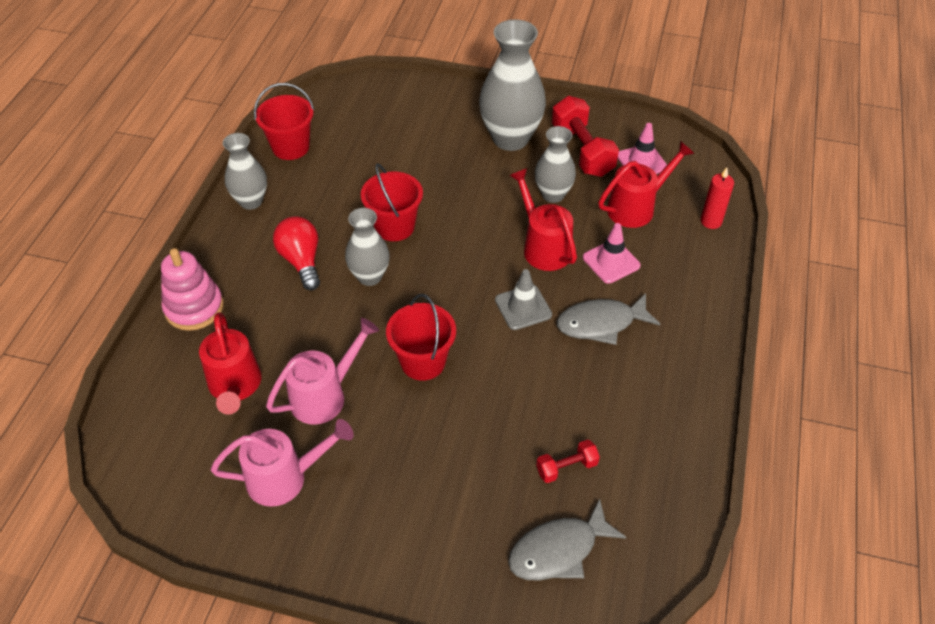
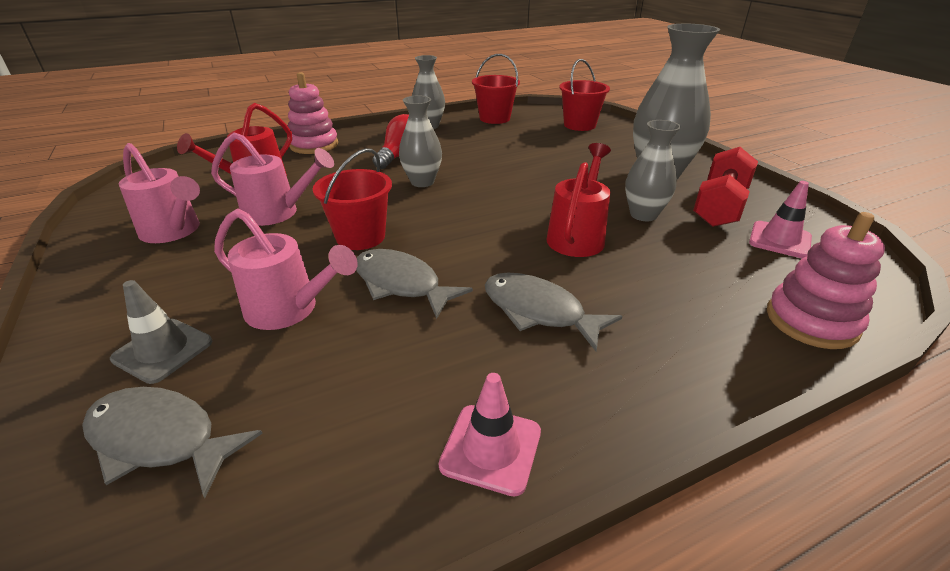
camera: 50 degrees right, 15 degrees down
(394, 226) = (486, 171): red bucket -> red bucket (579, 125)
(484, 444) = (289, 310): none -> pink watering can
(509, 371) = (401, 284): none -> grey fish
(523, 307) = (490, 257): grey traffic cone -> grey traffic cone (163, 350)
(566, 467) = (303, 383): red dumbbell -> none
(611, 261) = (628, 280): pink traffic cone -> pink traffic cone (491, 448)
(636, 207) = (722, 263): red watering can -> none
(711, 221) = (811, 321): red candle -> pink stacking toy

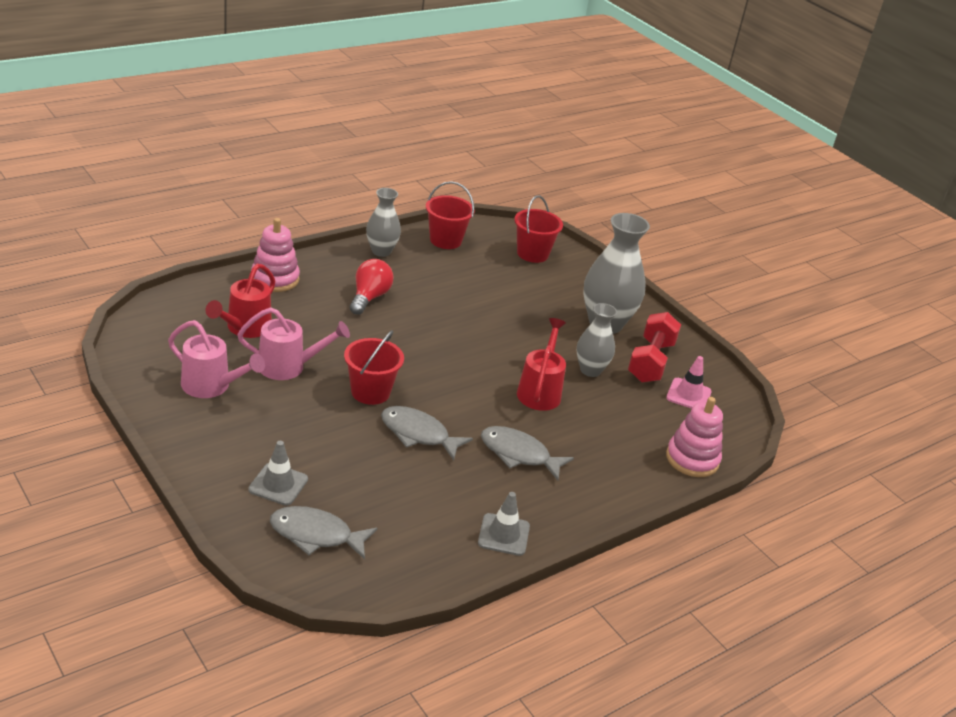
camera: 15 degrees left, 0 degrees up
(289, 310) = (347, 455): pink watering can -> none
(422, 182) = (400, 331): grey vase -> none
(491, 448) = (503, 535): pink traffic cone -> grey traffic cone

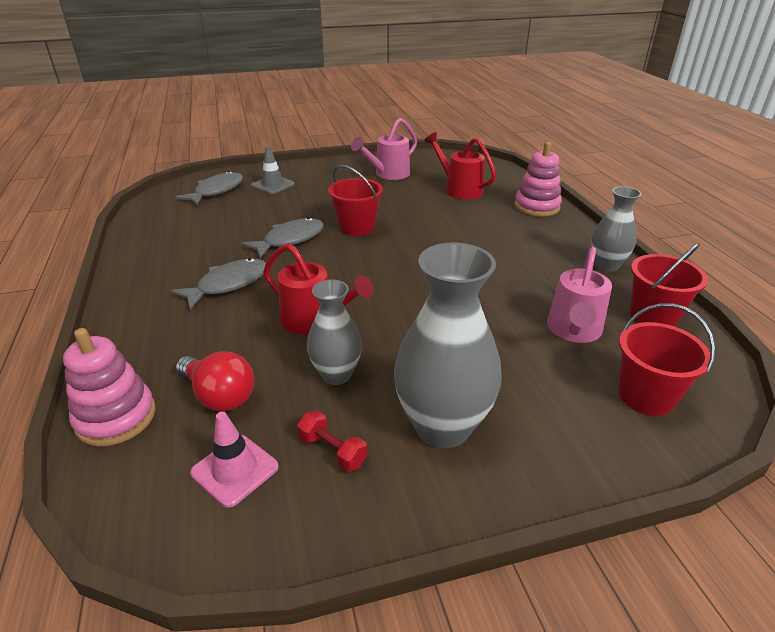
camera: 115 degrees right, 0 degrees up
(288, 367) = (403, 200): pink watering can -> pink watering can (573, 331)
(369, 297) = (508, 246): red light bulb -> red light bulb (219, 396)
(503, 535) = (144, 256): grey traffic cone -> none
(650, 361) = (332, 451): red dumbbell -> red dumbbell, size x0.52

